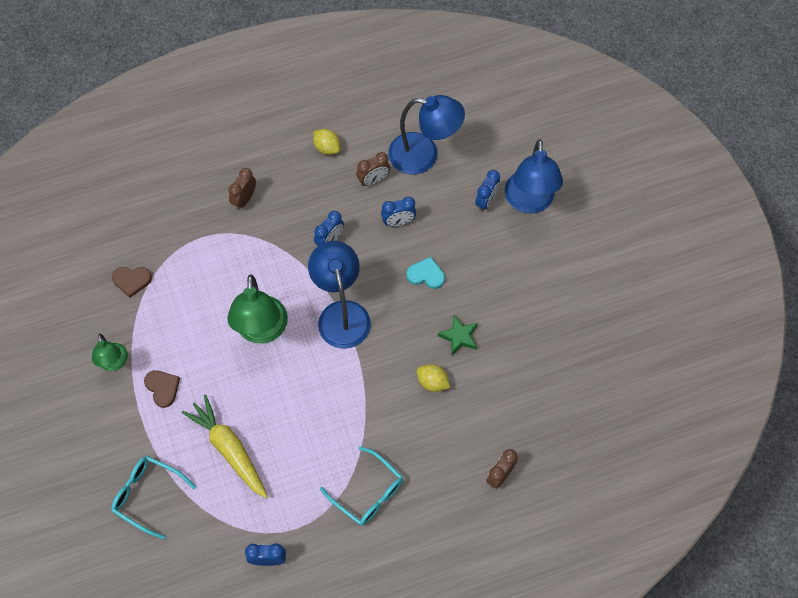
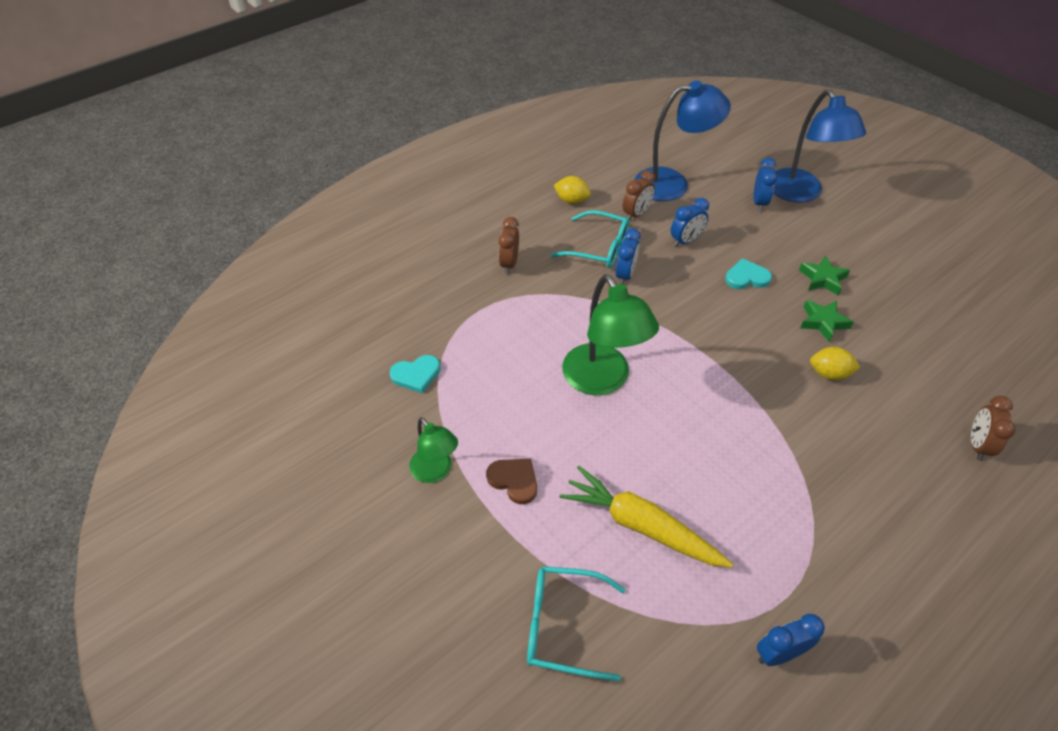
camera: 20 degrees left, 15 degrees down
(131, 280) = (416, 375): brown heart -> turquoise heart
(341, 314) = (682, 337): blue lamp -> none
(367, 492) = (845, 518): turquoise glasses -> turquoise glasses (598, 247)
(487, 296) = (822, 279): none -> green star

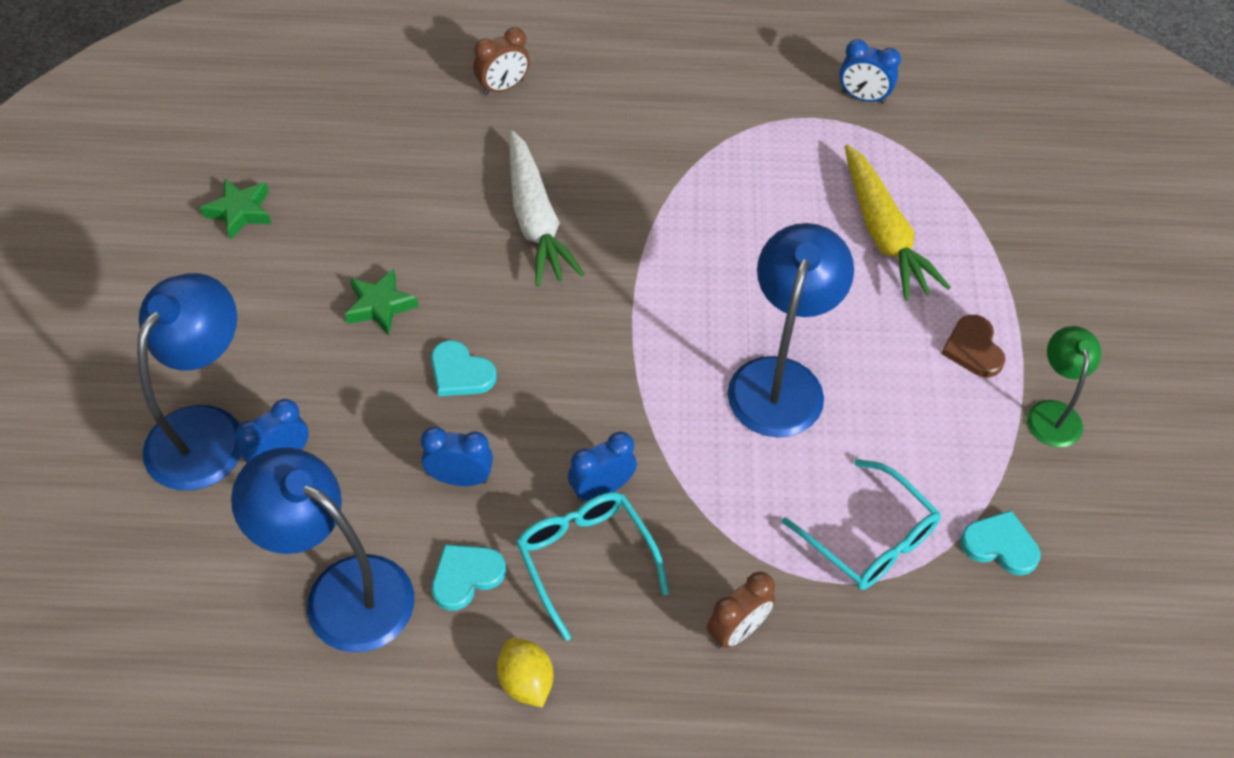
camera: 140 degrees left, 5 degrees up
(564, 626) = (1022, 216): turquoise glasses -> turquoise glasses (869, 538)
(602, 380) = (780, 379): green lamp -> blue lamp
(636, 214) = (466, 576): brown clock -> turquoise heart
(823, 322) = (460, 265): green star -> green star (240, 212)
(829, 374) = (535, 220): yellow lemon -> white carrot

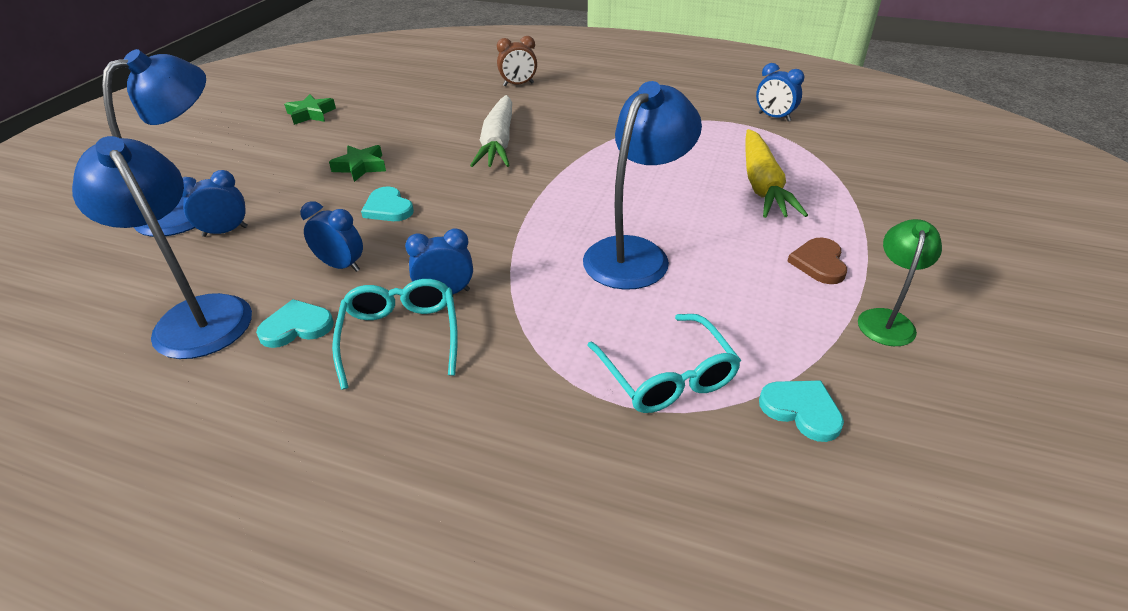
camera: 20 degrees right, 15 degrees down
(526, 682) = (286, 413): yellow lemon -> none
(737, 630) = (501, 419): brown clock -> none

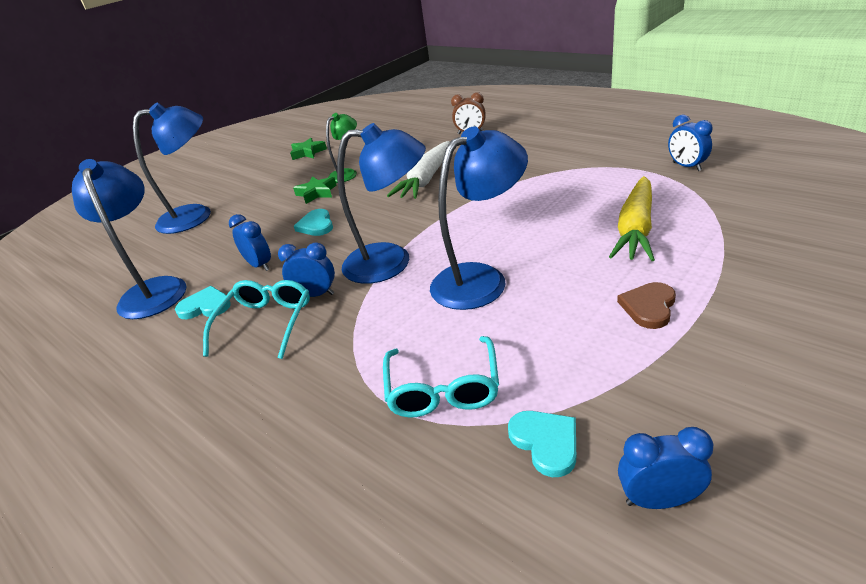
camera: 25 degrees right, 5 degrees down
(225, 231) = (205, 233): blue clock -> blue clock (659, 500)
(518, 245) = (391, 262): none -> blue lamp
(886, 319) = (687, 371): green lamp -> green lamp (347, 173)

